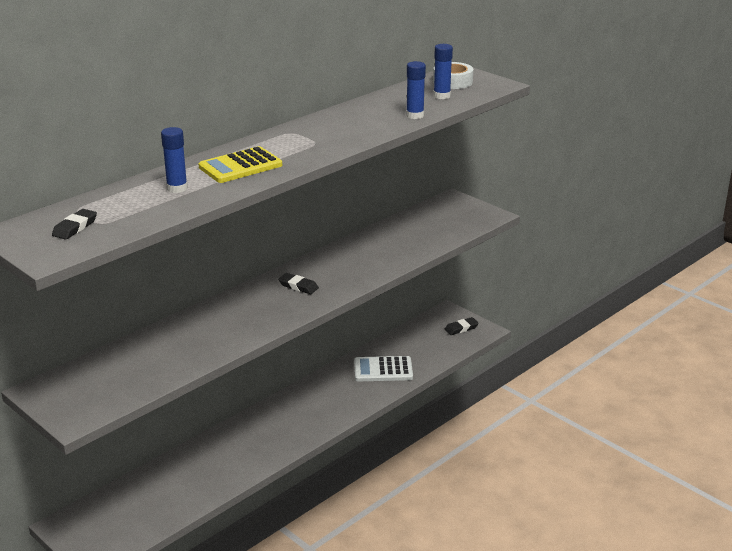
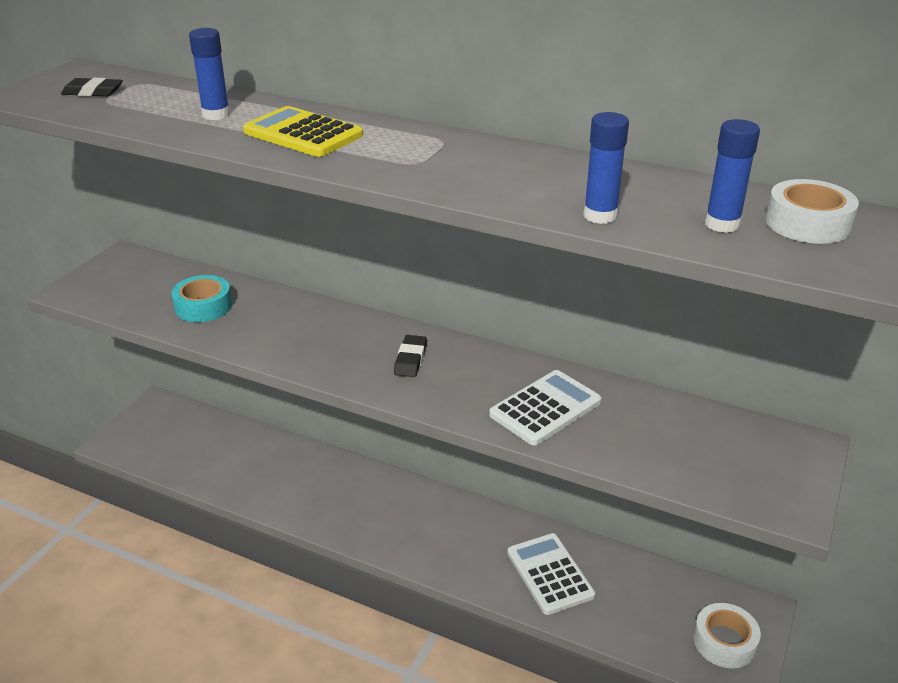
camera: 70 degrees right, 5 degrees up
(161, 356) = (203, 306): none -> turquoise tape
(378, 255) = (545, 408): none -> white calculator
(461, 328) = (724, 642): black eraser -> white tape

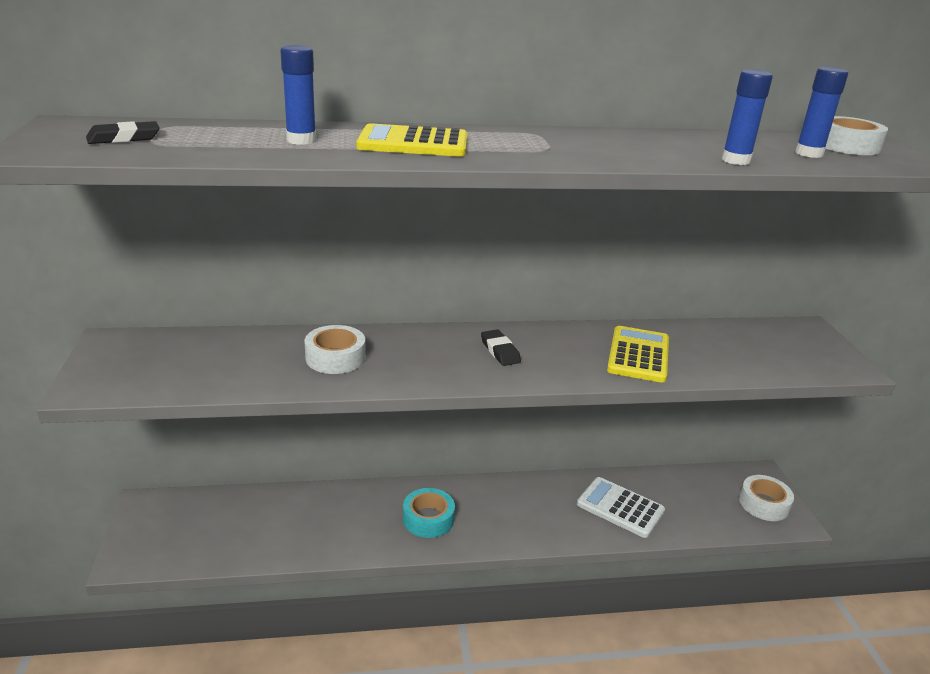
camera: 35 degrees left, 5 degrees down
(203, 306) = (259, 361): turquoise tape -> turquoise tape (428, 519)
(263, 321) = (335, 357): none -> white tape
(545, 408) = (638, 355): white calculator -> yellow calculator

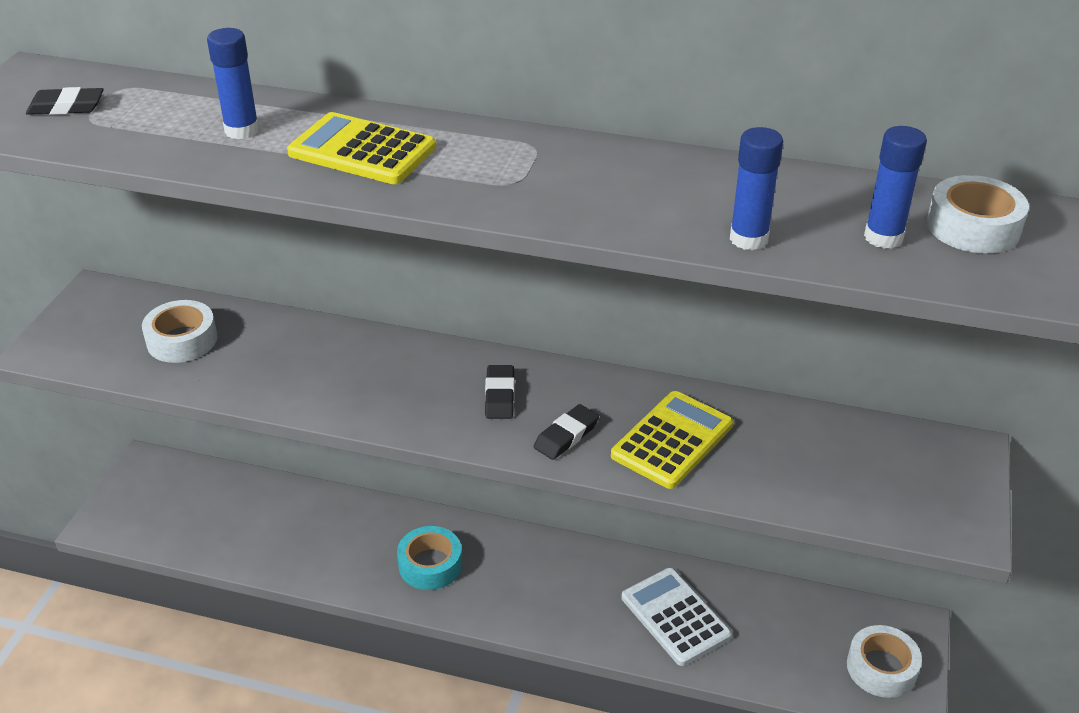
camera: 25 degrees right, 10 degrees up
(335, 357) = (306, 364): white tape -> white tape (182, 340)
(567, 365) = (566, 436): none -> black eraser

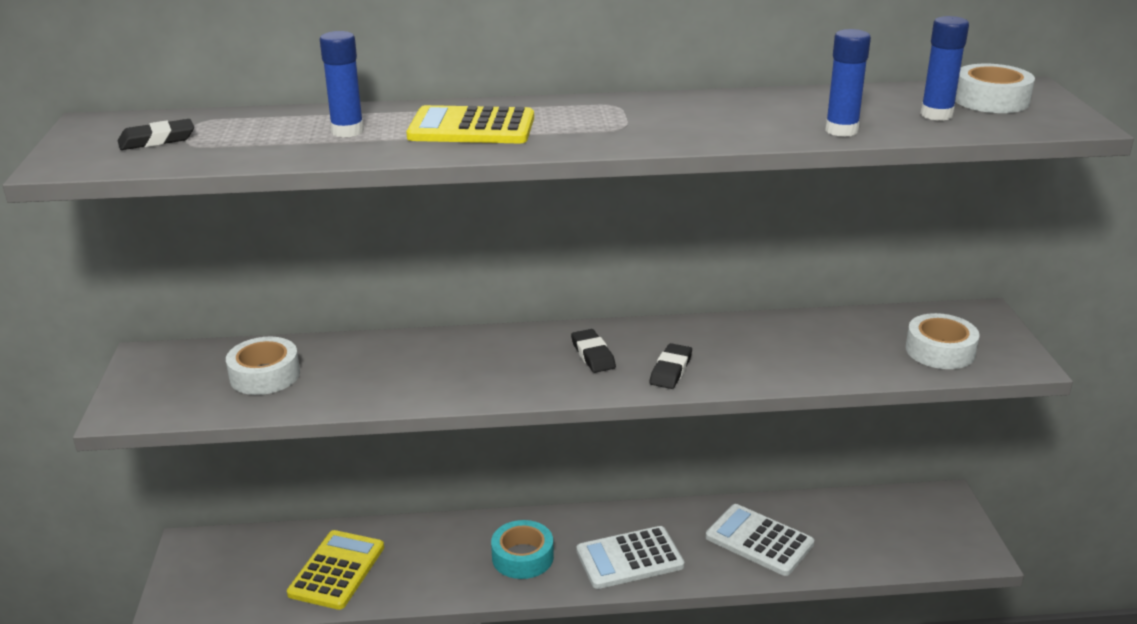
camera: 20 degrees left, 10 degrees down
(532, 597) = (629, 558): none -> white calculator
(672, 440) = (759, 355): yellow calculator -> yellow calculator (337, 570)
(881, 668) = (942, 533): white tape -> white tape (940, 351)

